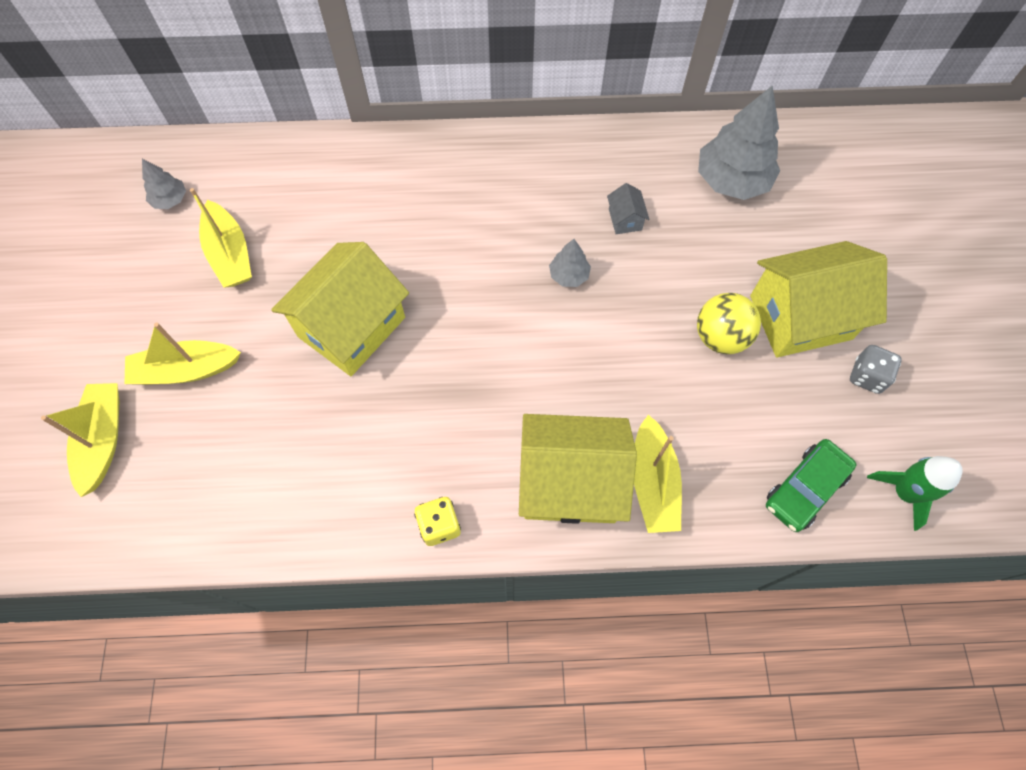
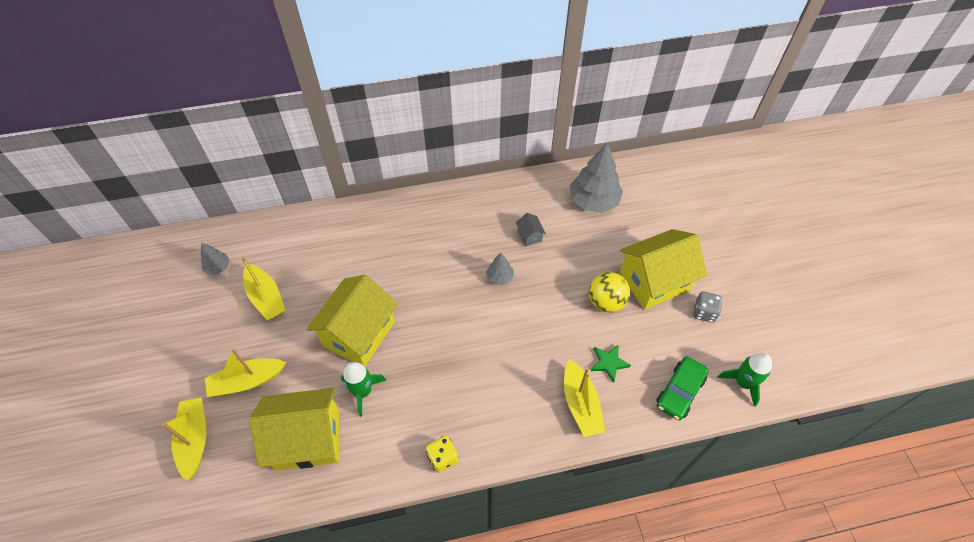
camera: 10 degrees left, 10 degrees down
(343, 411) = (363, 391): none -> green rocket
(570, 482) = (526, 413): yellow house -> yellow house (307, 439)
(707, 428) = (609, 363): none -> green star

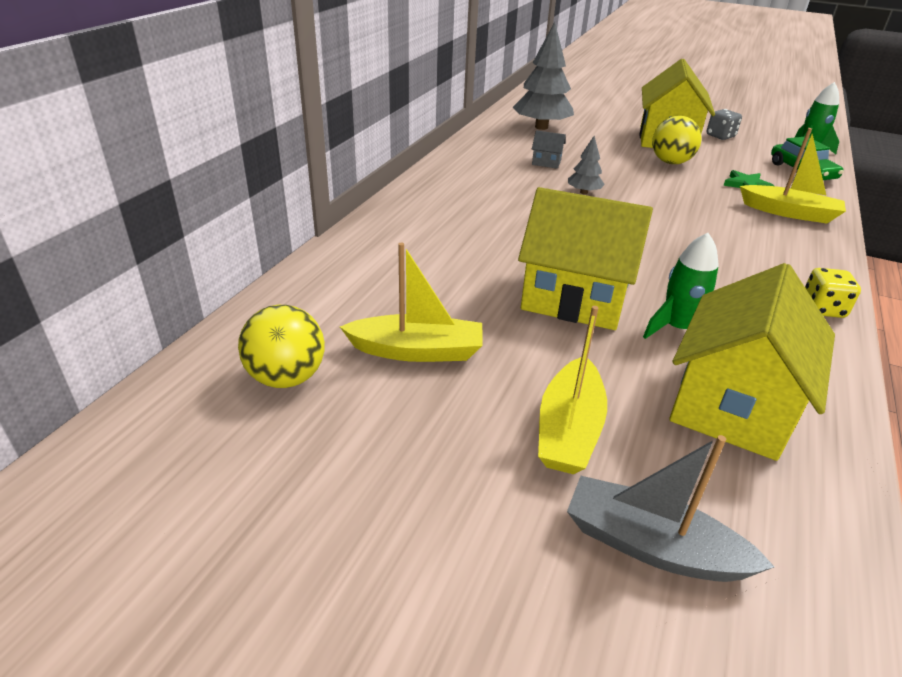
camera: 55 degrees left, 20 degrees down
(195, 439) = (651, 545): yellow boat -> grey boat
(218, 267) = (287, 377): grey tree -> yellow ball
(359, 334) = (574, 298): yellow house -> yellow house turned 45 degrees counterclockwise

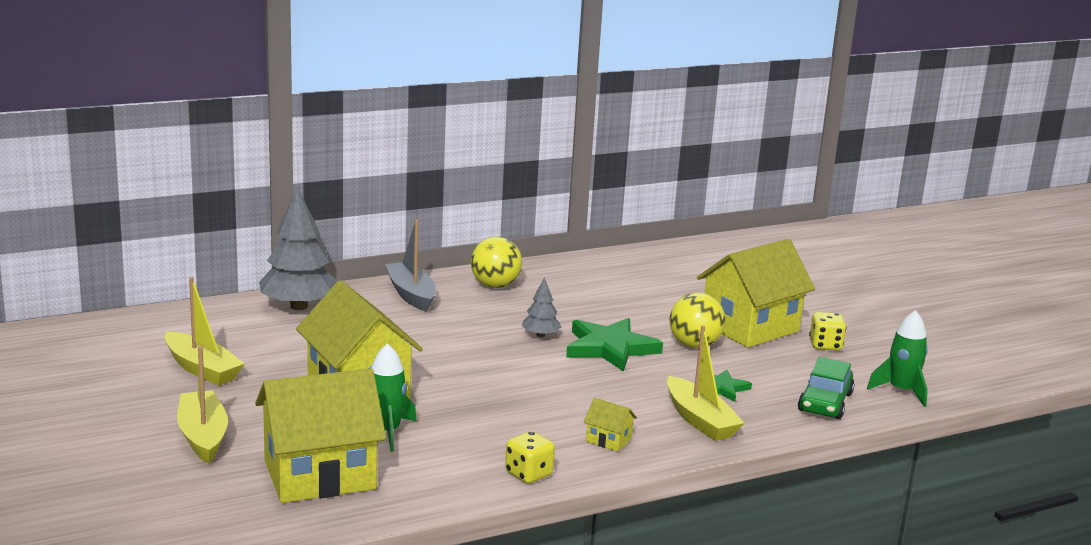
camera: 40 degrees right, 15 degrees down
(287, 377) = (114, 350): yellow ball -> yellow ball (495, 285)
(541, 127) = (640, 275): grey tree -> grey tree (299, 306)
(546, 162) = (566, 303): grey house -> none
(569, 429) = (203, 436): yellow boat -> yellow boat turned 105 degrees clockwise
(638, 184) = (610, 348): none -> green star
(651, 545) = (140, 488): grey boat -> grey boat (411, 294)
(720, 136) = (825, 345): grey dice -> yellow dice
(790, 253) = (608, 440): none -> yellow house

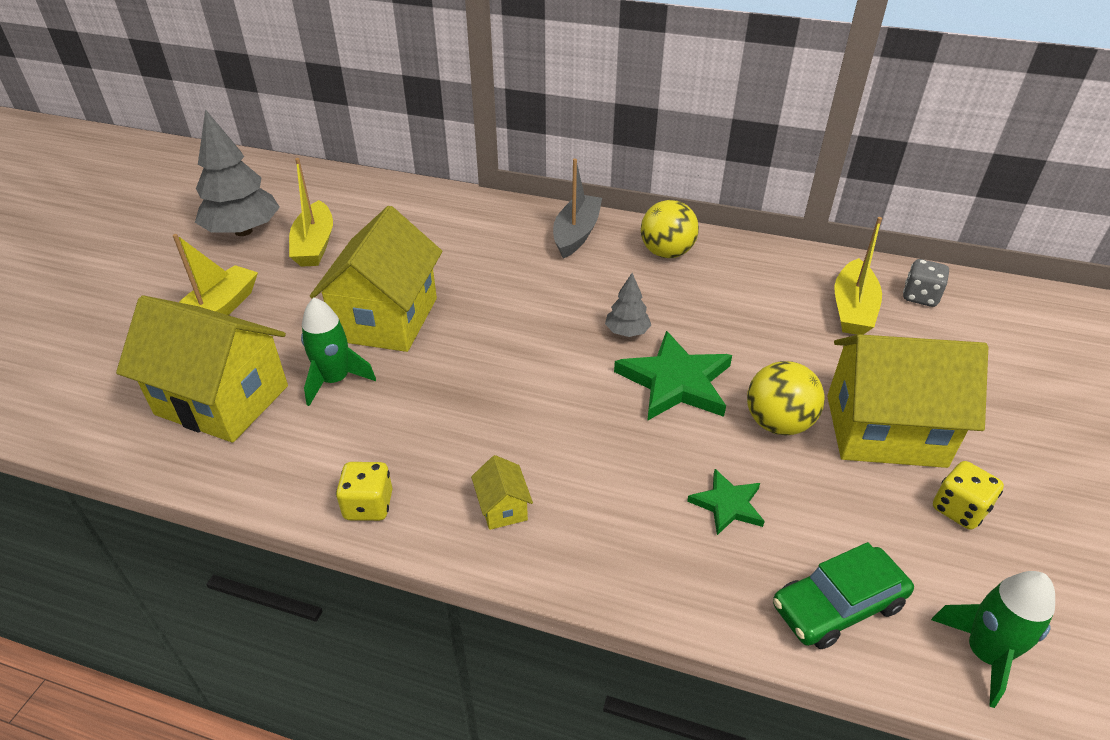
camera: 45 degrees right, 20 degrees up
(299, 306) = (470, 211): grey tree -> grey tree (243, 231)
(682, 260) = (920, 297): none -> grey dice
(700, 420) = (637, 539): yellow boat -> yellow boat (852, 309)

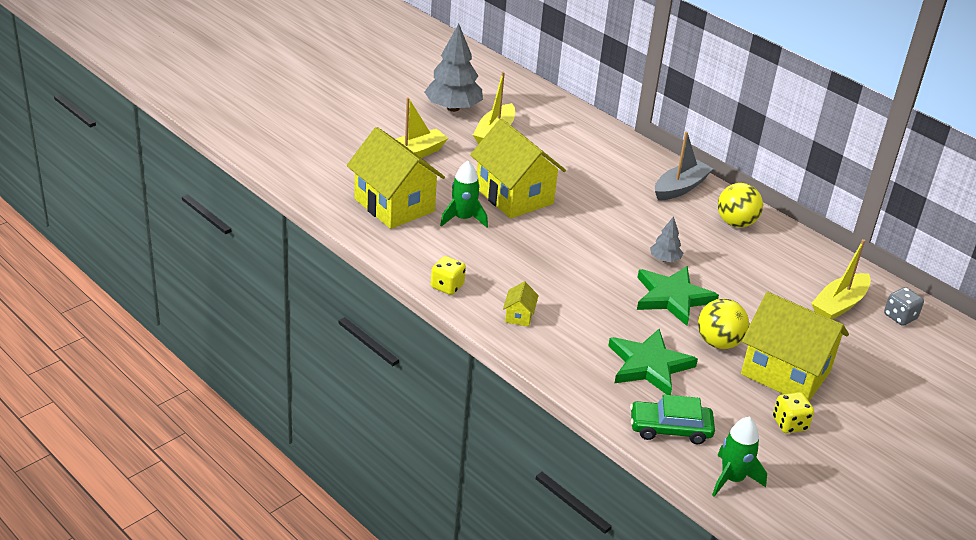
camera: 25 degrees right, 5 degrees down
(387, 319) = (514, 196): yellow house -> yellow house turned 75 degrees counterclockwise
(727, 504) = (649, 365): green star -> green star, size x1.82

